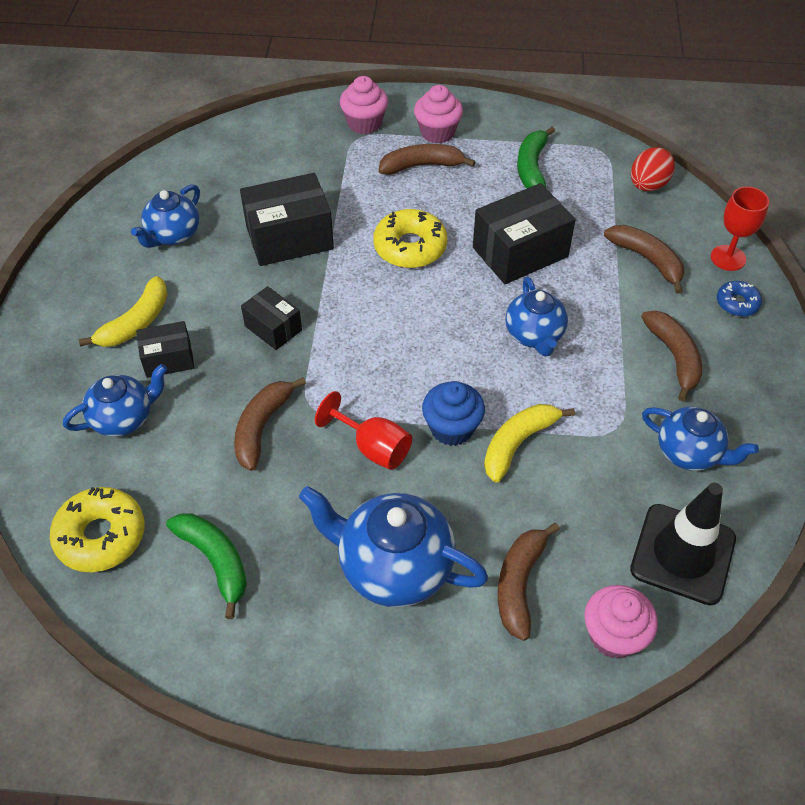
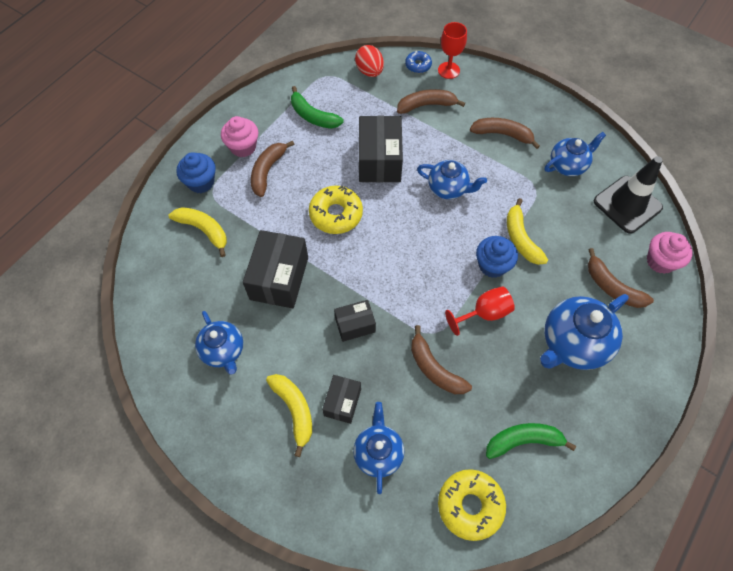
camera: 60 degrees left, 10 degrees up
(306, 153) = (204, 230): none -> yellow banana
(364, 123) = (201, 182): pink cupcake -> blue cupcake
(737, 303) = (482, 86): blue donut -> blue donut (418, 65)

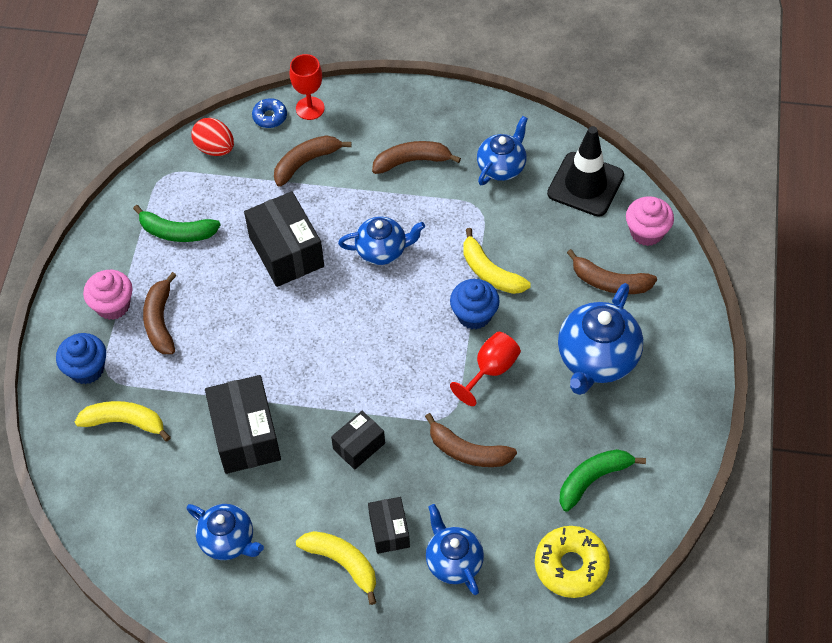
camera: 25 degrees left, 5 degrees down
(336, 214) = (270, 335): yellow donut -> none

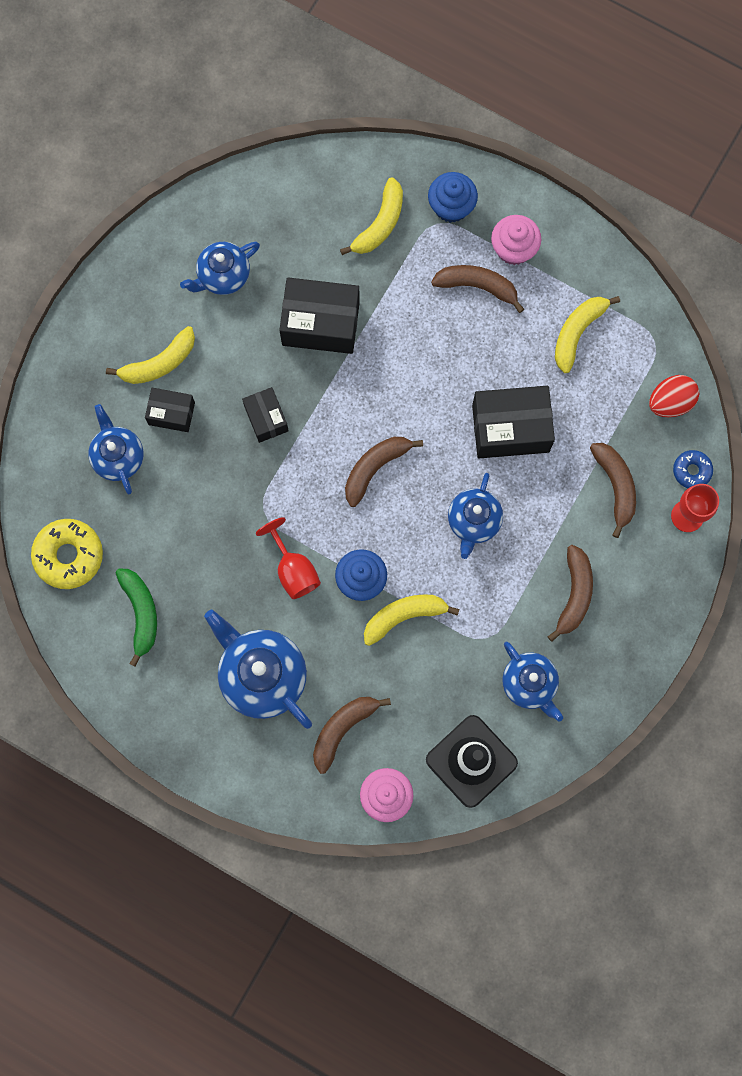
camera: 110 degrees right, 20 degrees up
(177, 232) = (577, 332): green banana -> yellow banana
(453, 561) = (118, 457): blue teapot -> blue teapot turned 105 degrees counterclockwise
(468, 451) = (218, 513): brown banana -> brown banana (375, 468)

